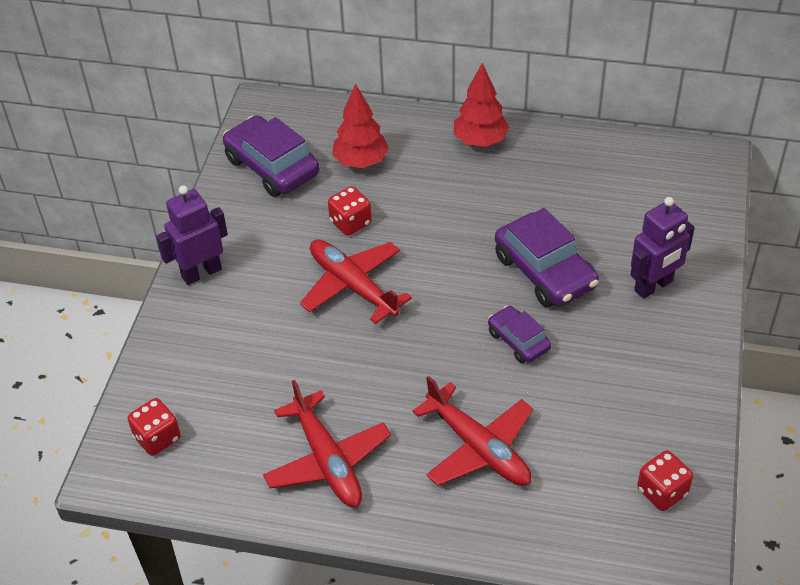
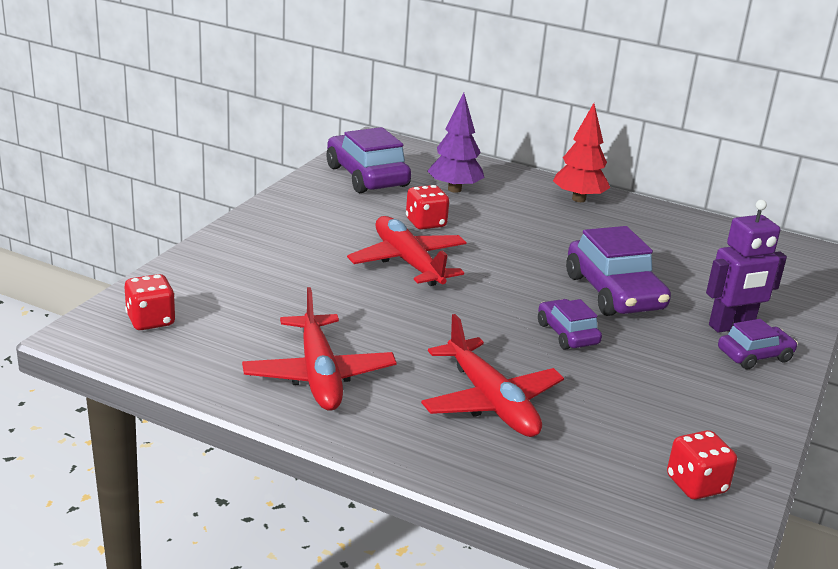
camera: 10 degrees right, 20 degrees down
(201, 273) = (262, 225): purple robot -> none
(361, 162) = (454, 189): red tree -> purple tree
(679, 319) = (754, 355): none -> purple car

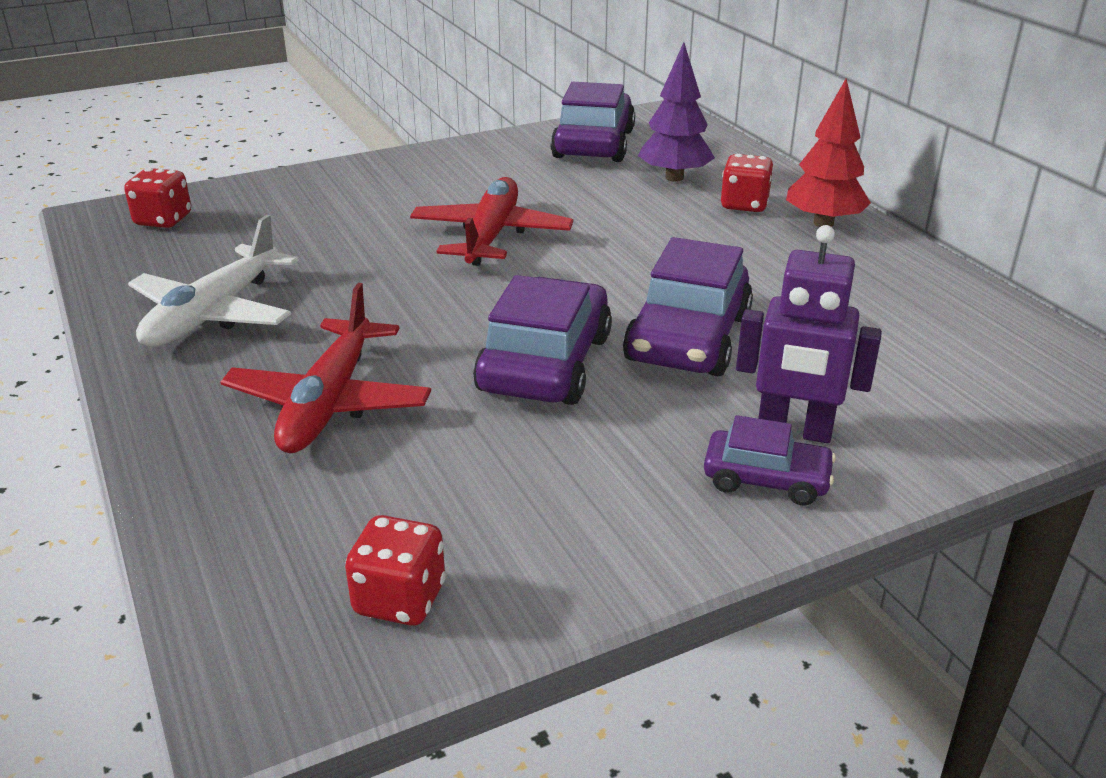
camera: 40 degrees right, 5 degrees up
(319, 375) = (214, 313): red plane -> white plane
(425, 223) = (579, 203): red dice -> red dice (744, 204)
(567, 334) = (545, 363): purple car -> purple car, size x1.76

